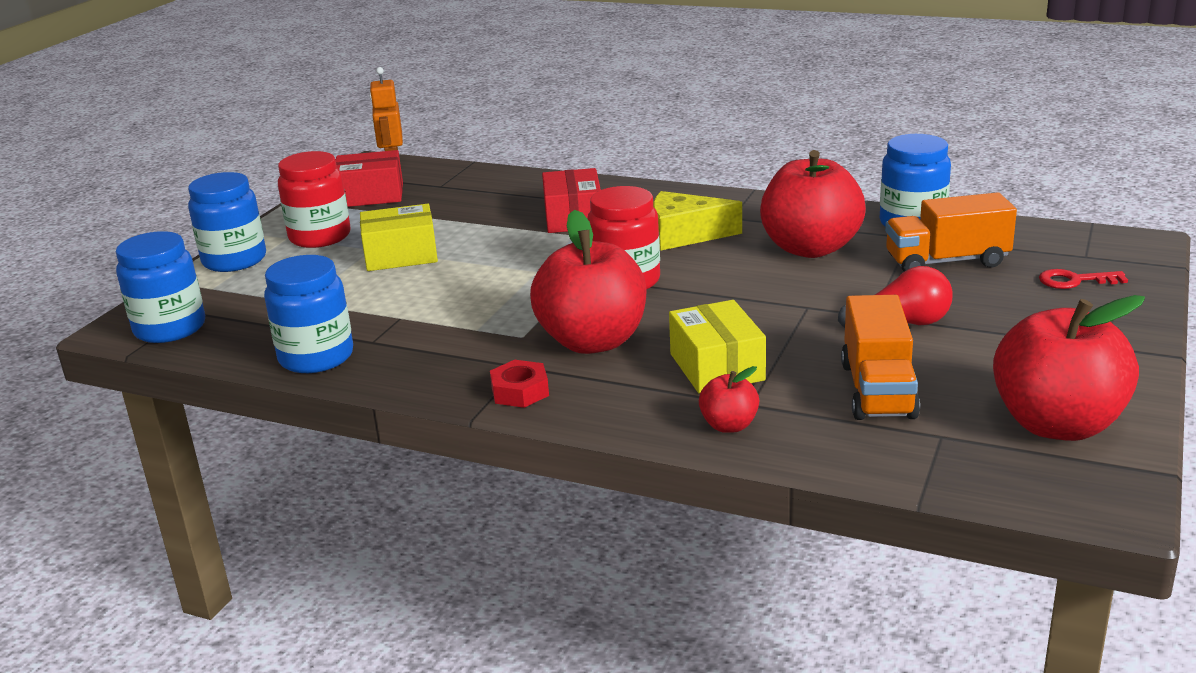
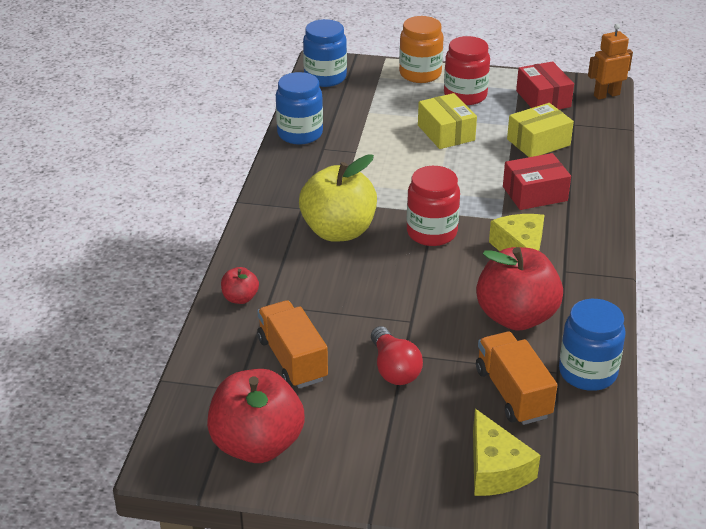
camera: 75 degrees right, 10 degrees up
(234, 260) = (420, 74): blue jar -> orange jar
(520, 391) = (270, 213): red nut -> none
(593, 341) = (338, 231): red apple -> yellow apple
(717, 367) = (313, 286): yellow box -> yellow box (538, 142)
(877, 390) = (292, 359): orange truck -> orange truck turned 75 degrees clockwise
(1074, 281) = (496, 469): red key -> yellow cheese

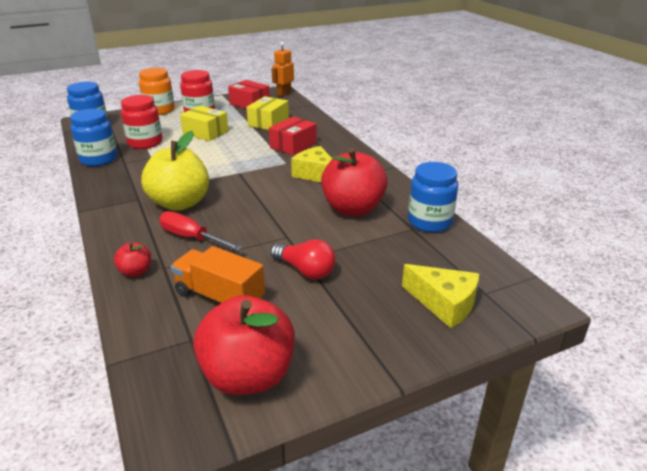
camera: 35 degrees left, 5 degrees down
(317, 281) = (191, 238): none -> red screwdriver
(431, 232) = (248, 183): red jar -> red jar (145, 143)
(513, 393) = (400, 251): orange truck -> none

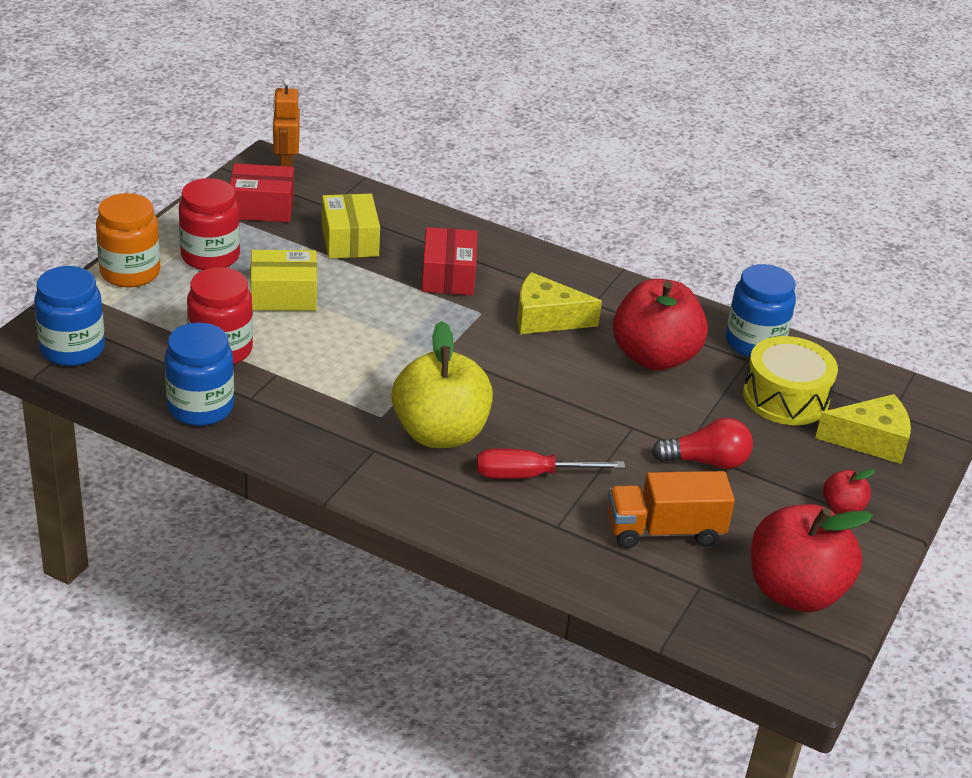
camera: 40 degrees left, 5 degrees up
(136, 272) = (534, 545): red apple -> red apple (842, 508)
(411, 256) = (785, 397): none -> yellow drum

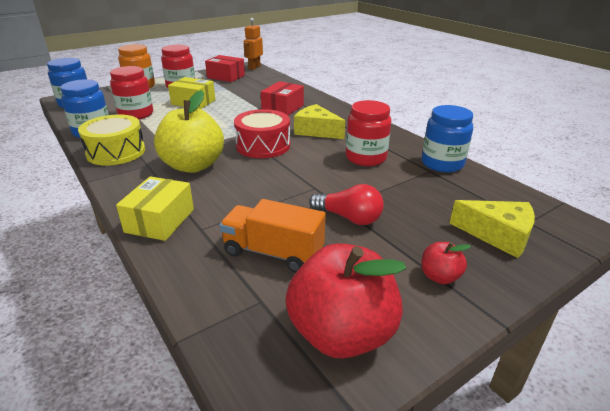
camera: 30 degrees right, 5 degrees down
(350, 240) = (250, 91): yellow box -> yellow box (160, 220)
(498, 369) = (263, 146): none -> red drum
(530, 475) = (219, 197): red screwdriver -> none
(654, 357) = (366, 158): red apple -> red jar
(785, 397) = (443, 195): yellow drum -> yellow drum (116, 152)

